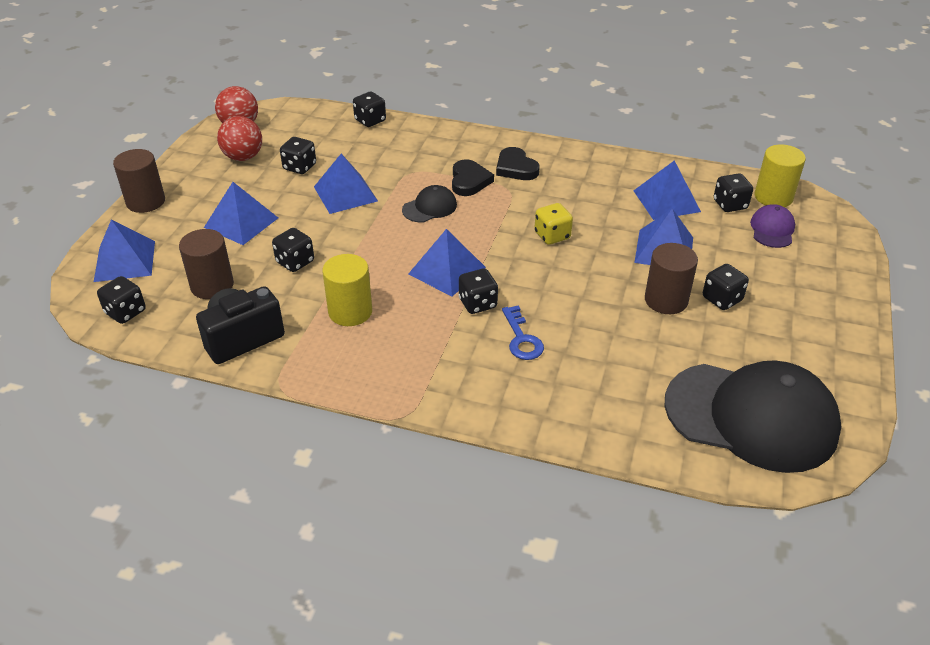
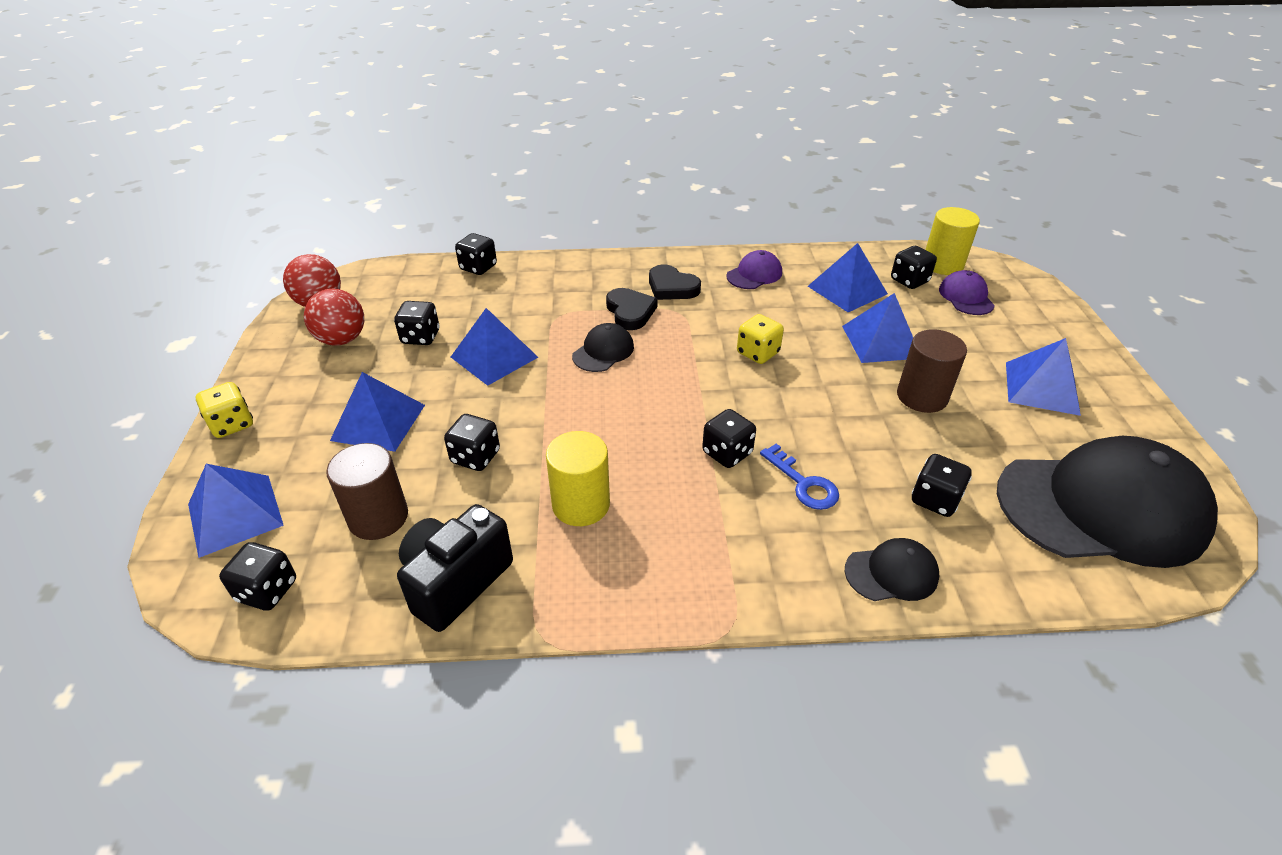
camera: 20 degrees left, 0 degrees up
(145, 201) = (232, 424): brown cylinder -> yellow dice
(447, 270) = (667, 421): blue pyramid -> blue pyramid (1042, 388)
(545, 414) = (891, 573): none -> black cap
(593, 171) = (754, 274): none -> purple cap
(722, 299) = (974, 381): black dice -> black dice (935, 500)

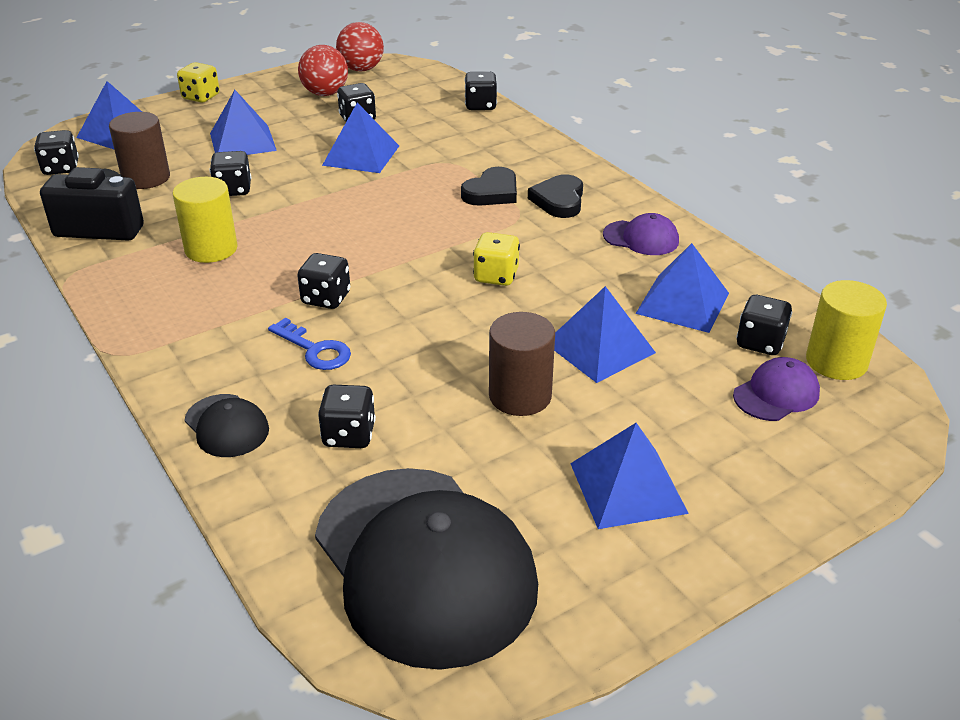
camera: 60 degrees right, 5 degrees down
(603, 351) = (417, 198): black cap -> none
(803, 483) = (315, 350): blue key -> blue key turned 75 degrees counterclockwise

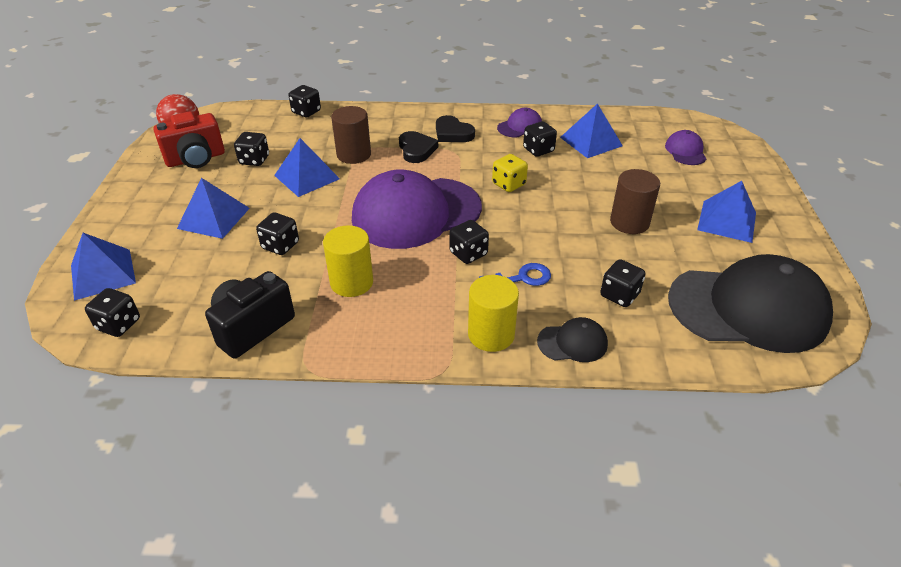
camera: 55 degrees left, 5 degrees up
(146, 178) = (203, 282): brown cylinder -> brown cylinder (354, 154)
(201, 97) = (108, 214): yellow dice -> none
(325, 93) = (196, 159): red ball -> red camera
(367, 238) = (416, 213): none -> purple cap
(599, 347) = (607, 181): blue pyramid -> none
(760, 343) = (643, 137): black dice -> black dice (538, 150)
(836, 361) = (673, 126): yellow cylinder -> yellow cylinder (491, 334)

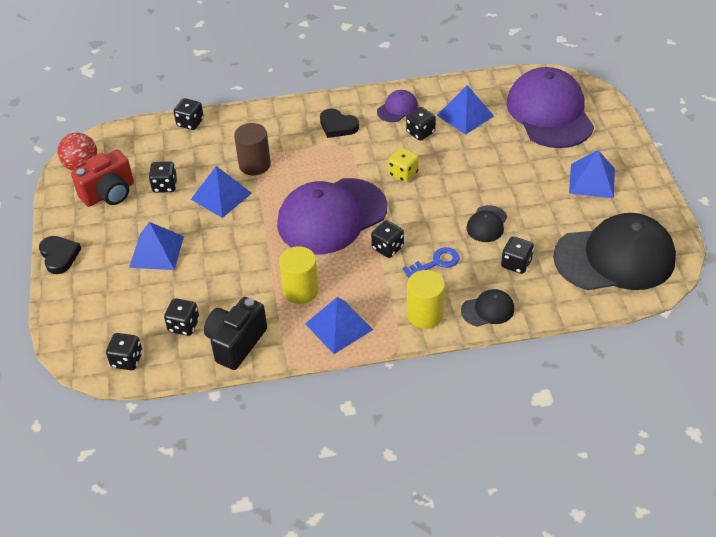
camera: 10 degrees left, 5 degrees up
(102, 274) = (88, 320): blue pyramid -> blue pyramid (339, 326)
(280, 245) = (227, 268): black dice -> black dice (184, 325)
(416, 150) = (310, 150): black heart -> black heart (59, 256)
(592, 247) = (487, 224): none -> black cap
(629, 222) = (513, 195): brown cylinder -> none
(685, 151) = (549, 113): purple cap -> purple cap, size x2.32

